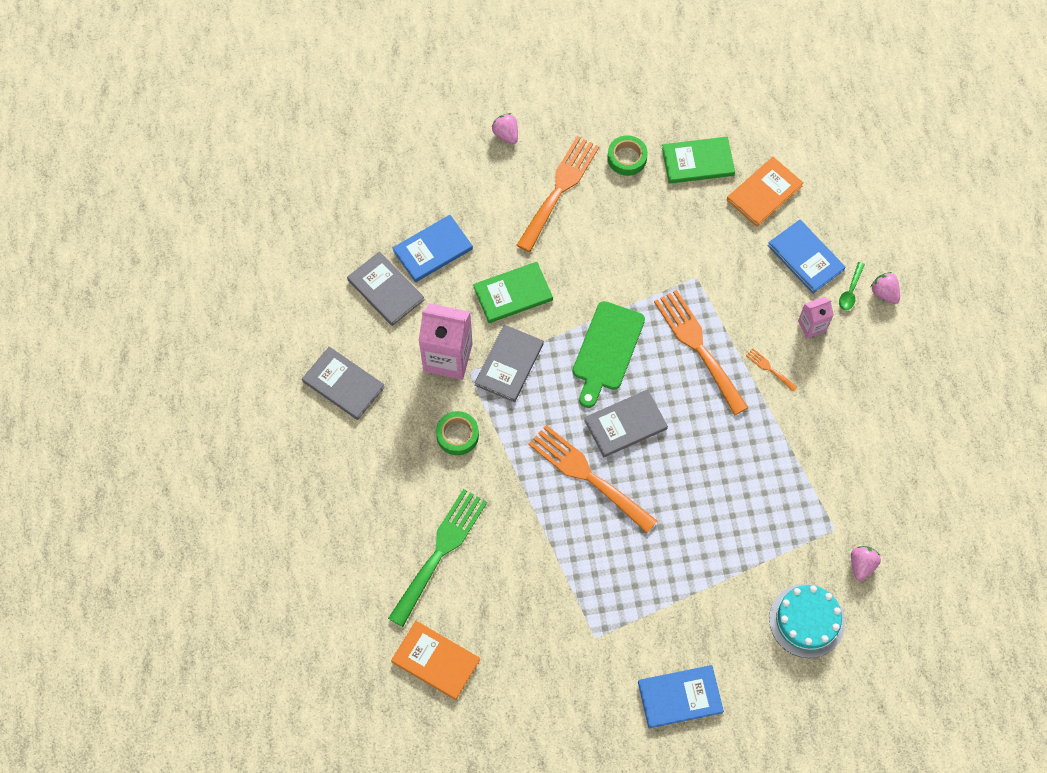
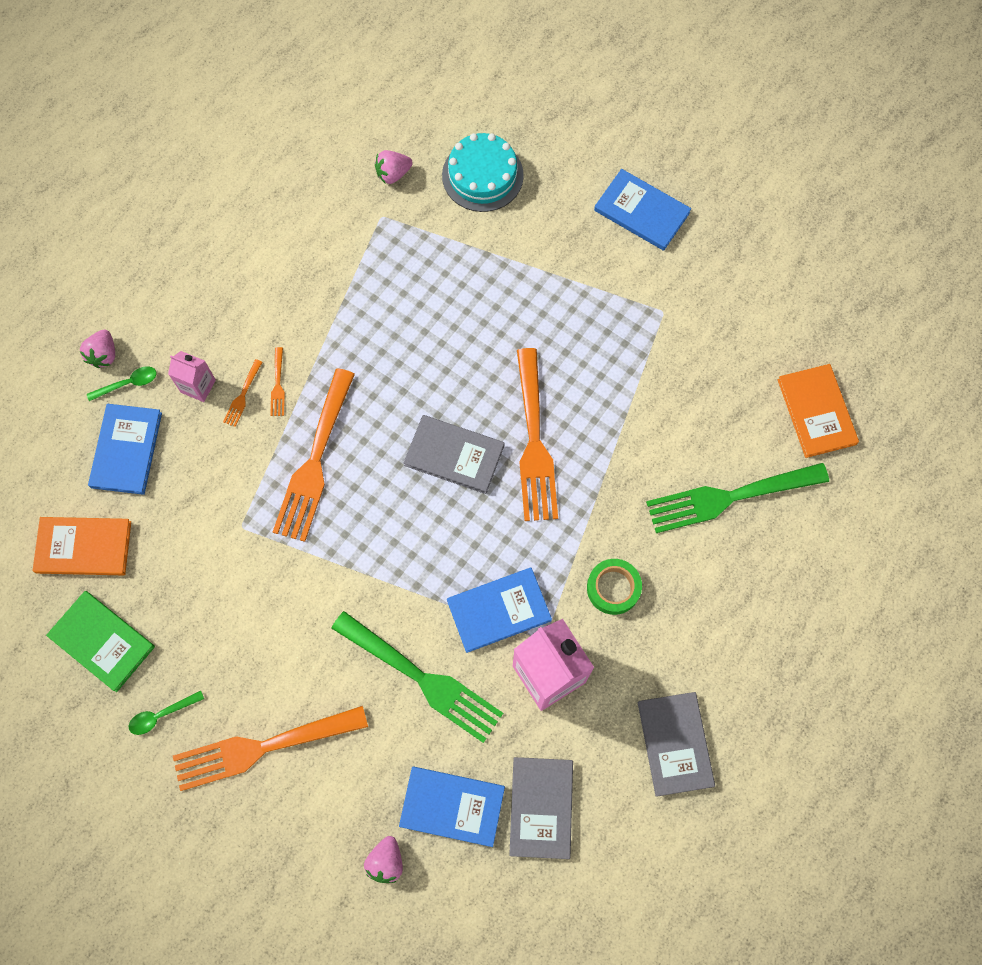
camera: 135 degrees left, 5 degrees up
(506, 134) = (245, 869): pink strawberry -> pink strawberry (386, 861)
(509, 364) = (499, 610): grey book -> blue book
(513, 293) = (423, 679): green book -> green fork
(607, 350) = (396, 537): green cutting board -> none
(627, 158) = (161, 715): green tape -> green spoon
(781, 344) = (242, 396): none -> orange fork

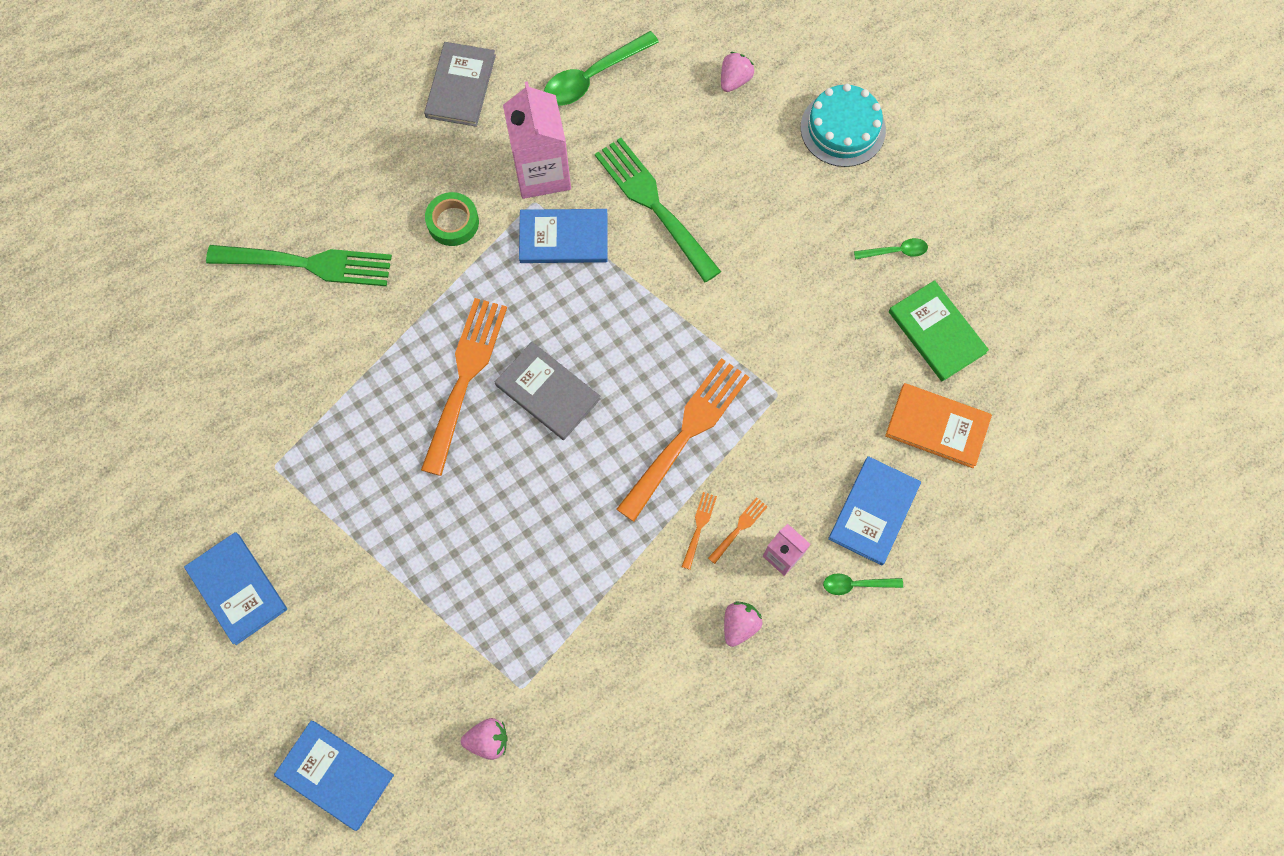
camera: 160 degrees left, 0 degrees up
(103, 354) = (875, 628): pink strawberry -> pink strawberry (739, 625)
(261, 748) = (813, 196): orange fork -> none
(452, 806) = (665, 101): blue book -> blue book (335, 775)
(482, 175) = (388, 700): turquoise cake -> turquoise cake (843, 129)
(541, 808) = (592, 77): grey book -> green spoon
(816, 412) = (183, 313): orange book -> none

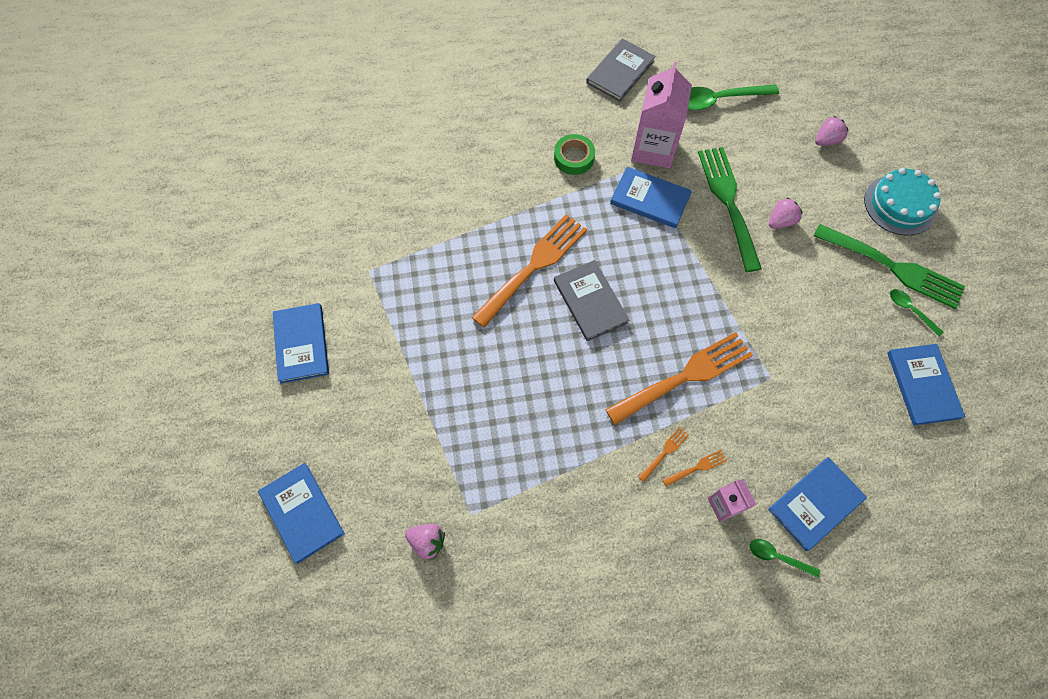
camera: 25 degrees right, 5 degrees down
(309, 264) = (460, 146): green fork -> green fork (893, 267)
(739, 625) = (666, 545): pink strawberry -> pink strawberry (780, 221)
(896, 251) = (910, 310): green spoon -> green spoon turned 150 degrees counterclockwise
(937, 332) = (922, 385): green book -> blue book
(937, 426) = (896, 459): orange book -> none

